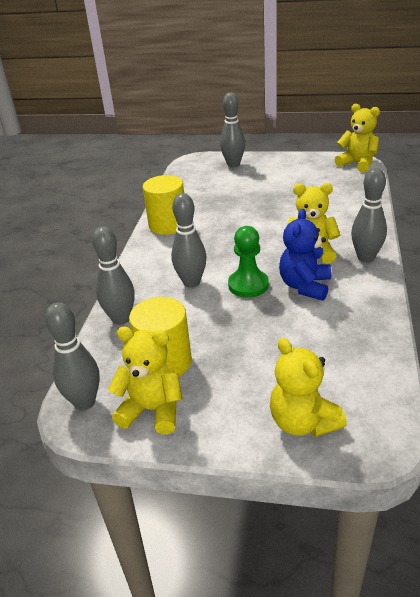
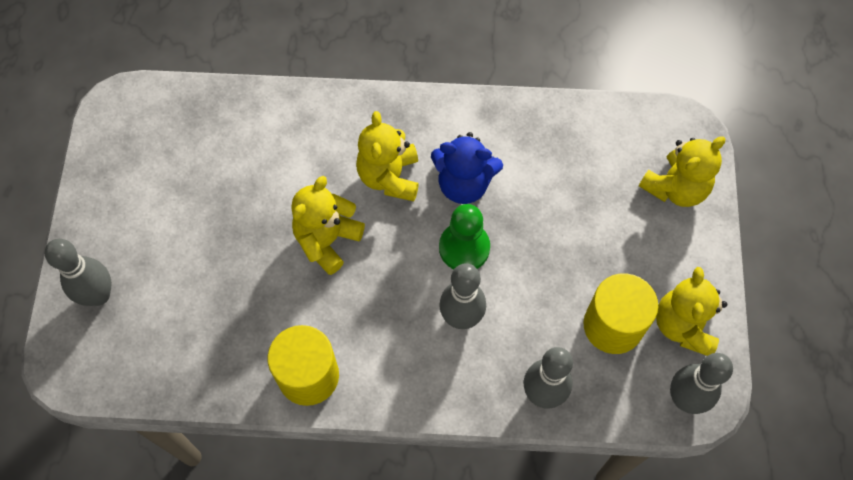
camera: 100 degrees left, 30 degrees up
(357, 164) = (128, 105): yellow teddy bear -> yellow teddy bear (327, 240)
(366, 257) = (401, 116): grey bowling pin -> none

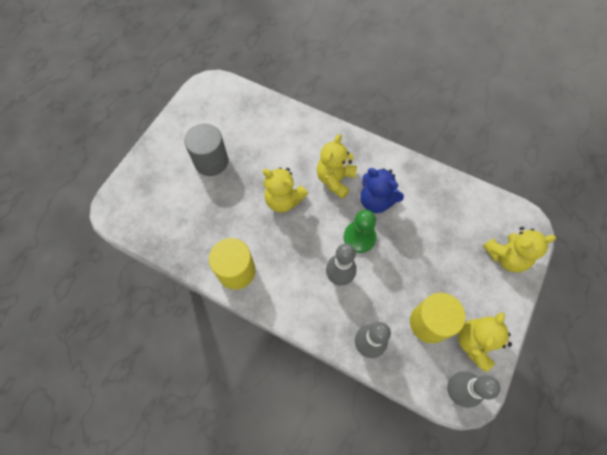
camera: 25 degrees right, 0 degrees up
(99, 295) = (149, 178): grey bowling pin -> none
(185, 227) = (211, 161): none -> grey cylinder
(327, 240) = (283, 200): yellow teddy bear -> yellow teddy bear turned 120 degrees counterclockwise

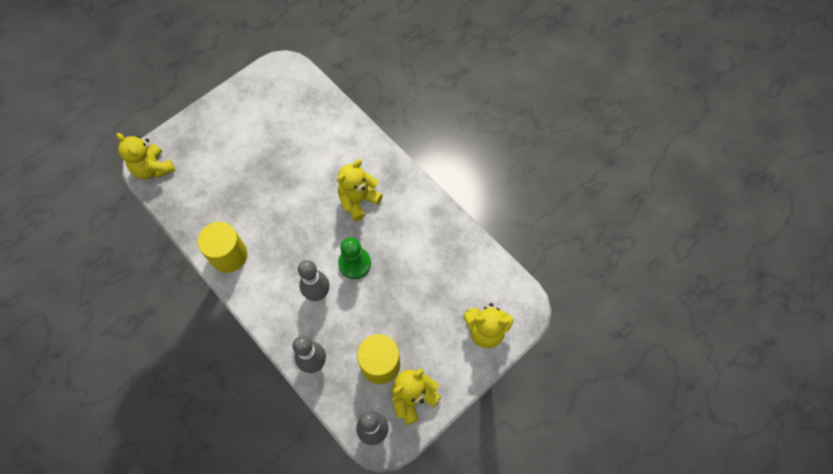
camera: 20 degrees right, 0 degrees up
(211, 161) = (251, 144): grey cylinder -> none
(283, 200) = (301, 204): yellow teddy bear -> yellow teddy bear (153, 168)
(376, 201) = (387, 234): blue teddy bear -> none

